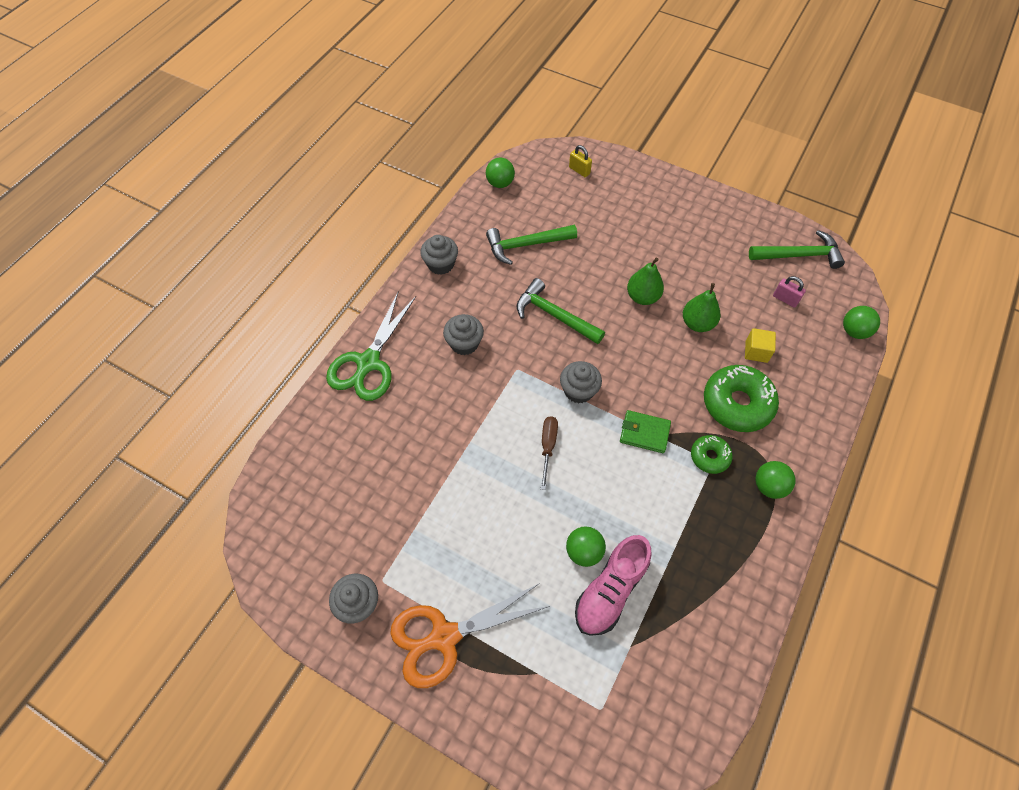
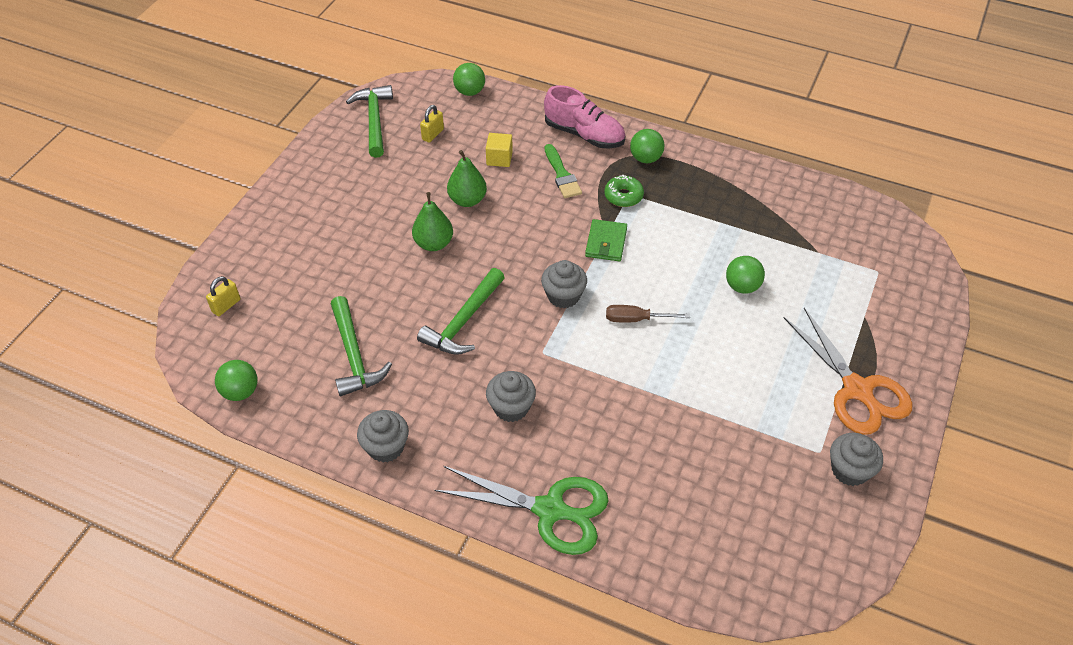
camera: 95 degrees left, 10 degrees down
(610, 590) = (773, 266): pink shoe -> pink shoe (584, 134)
(737, 403) = (562, 175): green donut -> green brush
(785, 299) = (433, 134): pink padlock -> yellow padlock

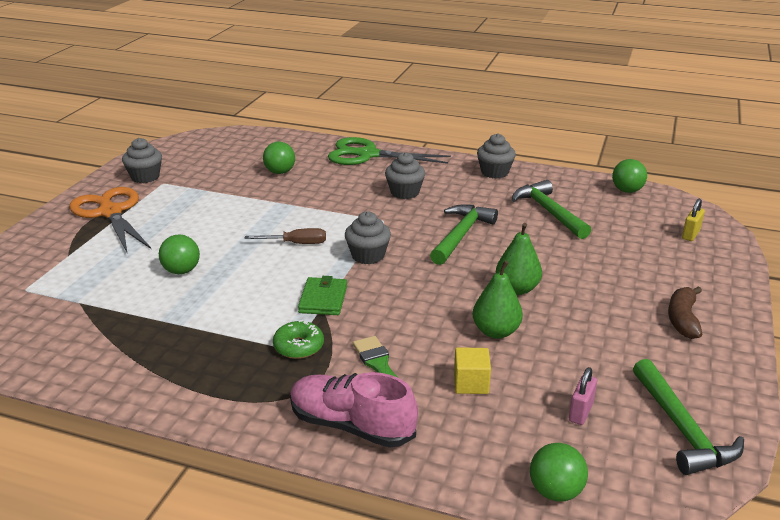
camera: 175 degrees right, 20 degrees down
(312, 202) = (683, 319): none -> brown banana
(433, 134) = (580, 412): yellow padlock -> pink padlock
(645, 158) = (262, 395): green ball -> green ball (280, 172)

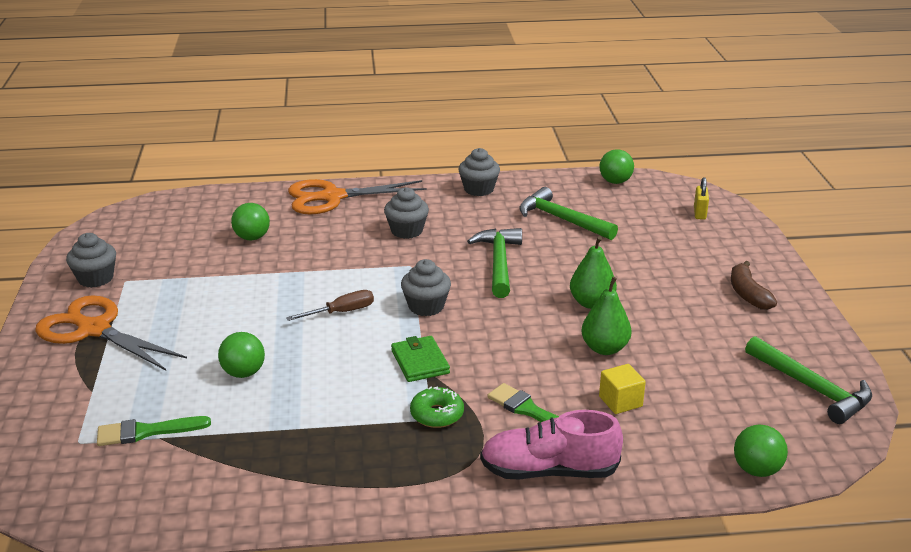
camera: 25 degrees left, 0 degrees up
(75, 295) = (146, 432): none -> green brush
(367, 155) = (332, 197): green scissors -> orange scissors
(580, 412) = (727, 398): pink padlock -> none

